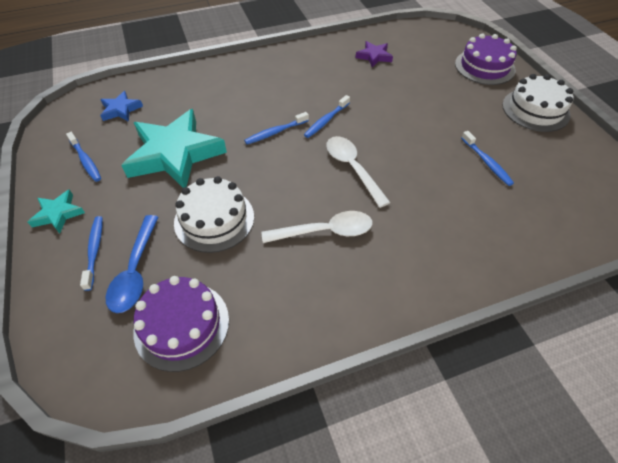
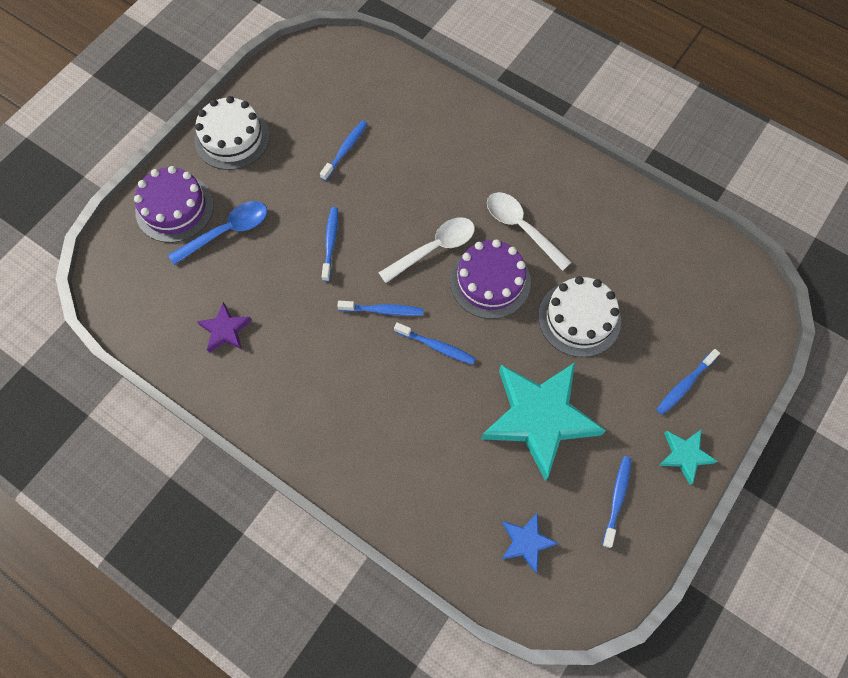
camera: 125 degrees left, 15 degrees up
(135, 271) = (671, 336): blue spoon -> blue spoon (227, 231)
(182, 325) = (676, 268): purple cake -> purple cake (490, 281)
(352, 168) = (434, 248): white spoon -> white spoon turned 150 degrees counterclockwise
(402, 119) = (330, 243): none -> blue toothbrush

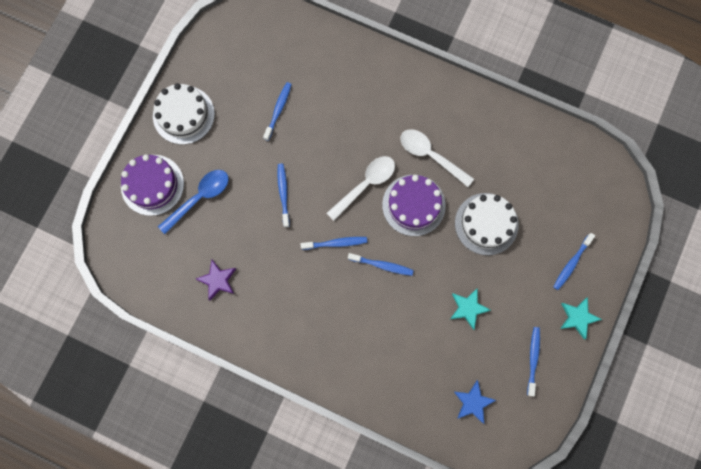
camera: 10 degrees left, 10 degrees up
(539, 418) = (468, 308): turquoise star -> turquoise star, size x0.46

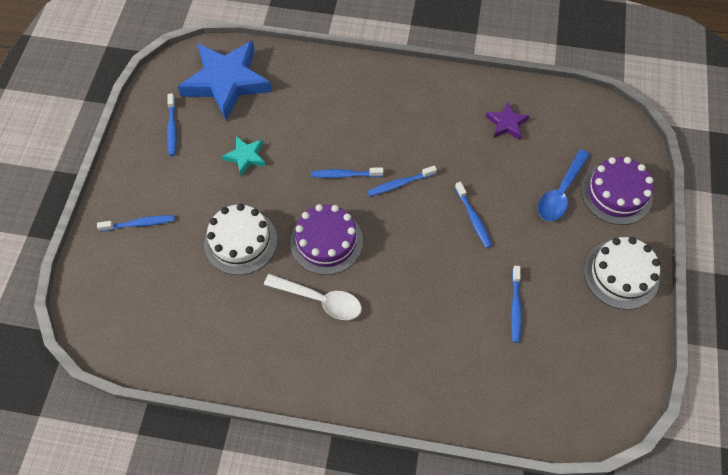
camera: 165 degrees right, 15 degrees down
(365, 184) = (386, 249): white spoon -> none
(473, 402) = (226, 82): blue star -> blue star, size x2.18
(571, 263) = (139, 224): blue toothbrush -> blue toothbrush turned 60 degrees clockwise
(578, 317) = (129, 174): turquoise star -> none

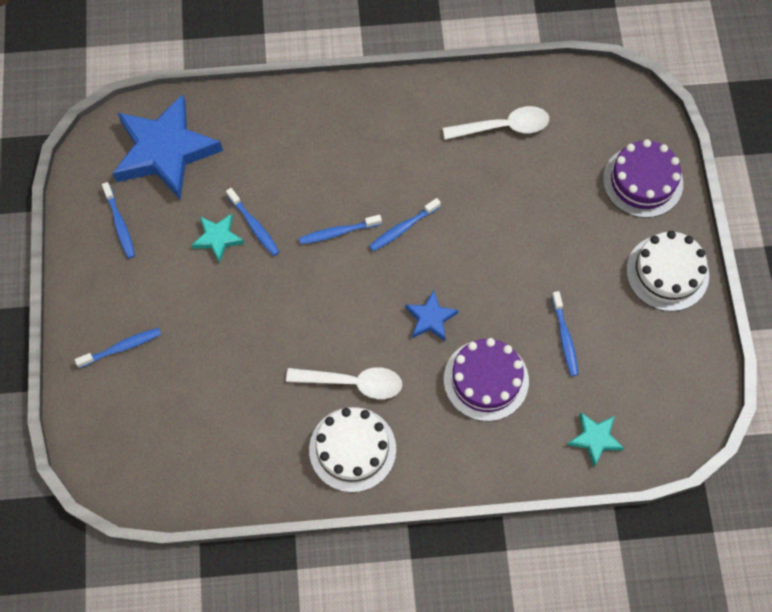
camera: 15 degrees left, 5 degrees up
(240, 241) = (244, 339): white cake -> white cake (352, 449)
(326, 241) = (340, 315): purple cake -> purple cake (486, 380)
(402, 262) = (430, 318): none -> blue star
(473, 218) = (495, 248): blue toothbrush -> blue toothbrush (254, 226)
(506, 123) = (503, 127): purple star -> white spoon
(521, 403) = (595, 439): none -> turquoise star
(560, 193) = (582, 195): blue spoon -> none

